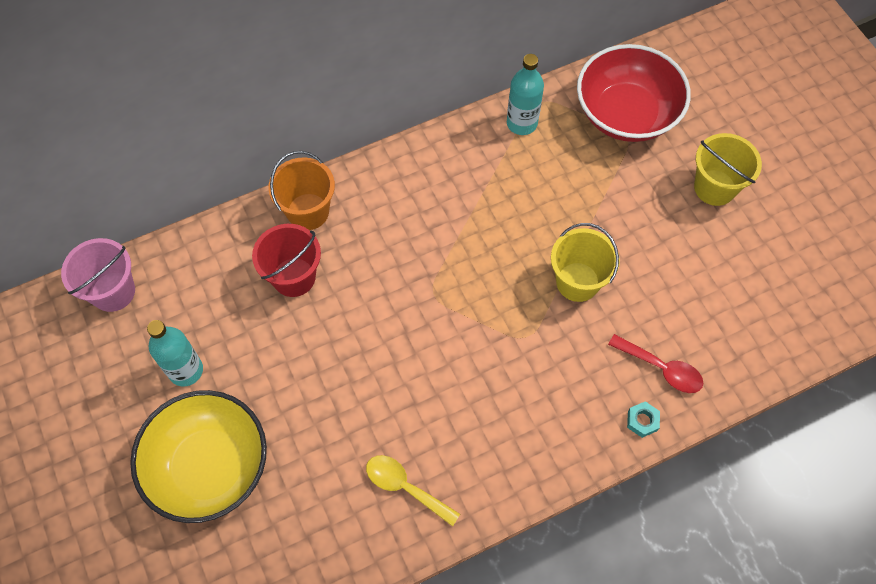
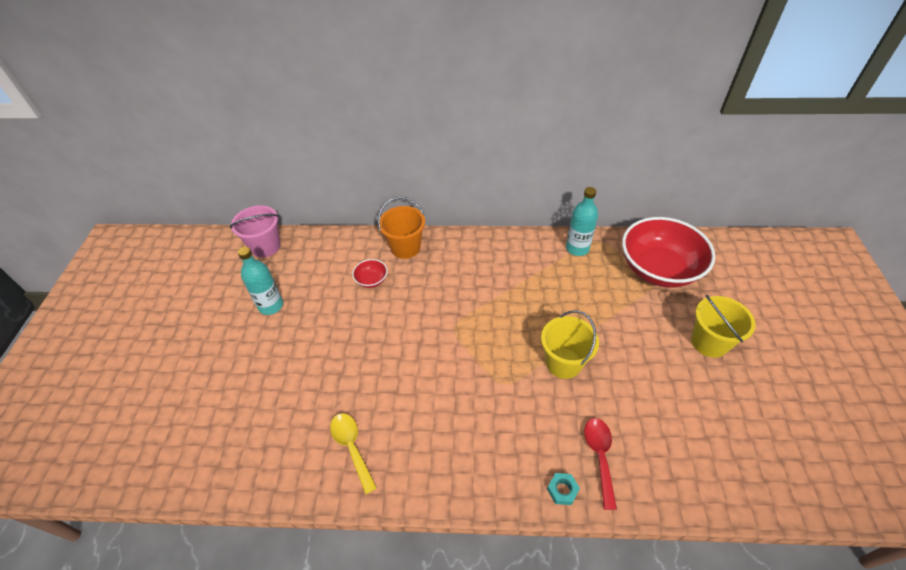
camera: 30 degrees right, 15 degrees down
(209, 467) = (240, 369): yellow bowl -> none
(294, 277) = (371, 280): red bucket -> red bowl
(661, 368) = (600, 456): red spoon -> red spoon turned 150 degrees counterclockwise

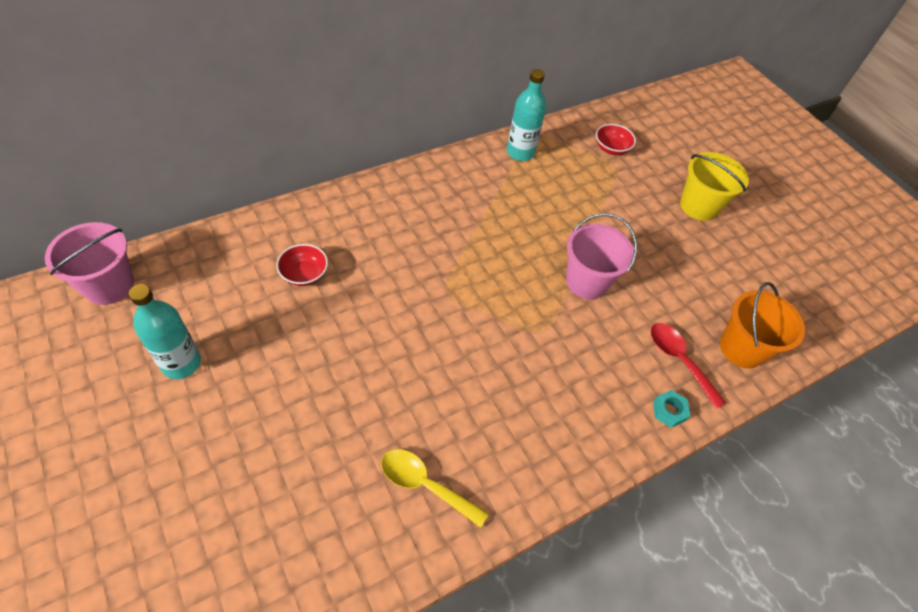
camera: 40 degrees left, 5 degrees up
(405, 247) = (320, 217): orange bucket -> orange bucket (741, 348)
(563, 363) = (586, 281): yellow bucket -> pink bucket
(658, 269) = (611, 148): red bowl -> red bowl, size x0.41

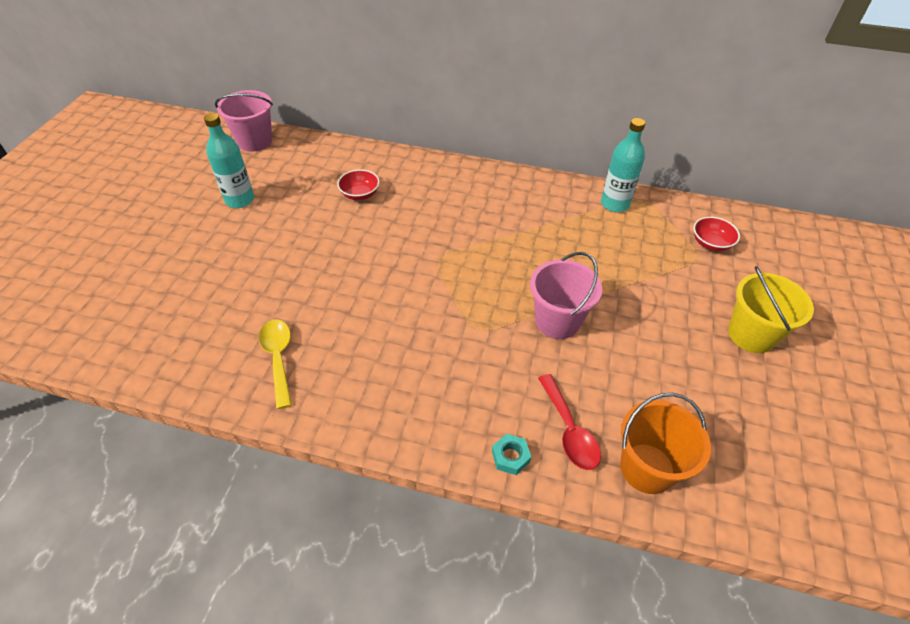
camera: 50 degrees right, 5 degrees down
(679, 360) = (569, 430): red spoon -> red spoon turned 150 degrees clockwise

